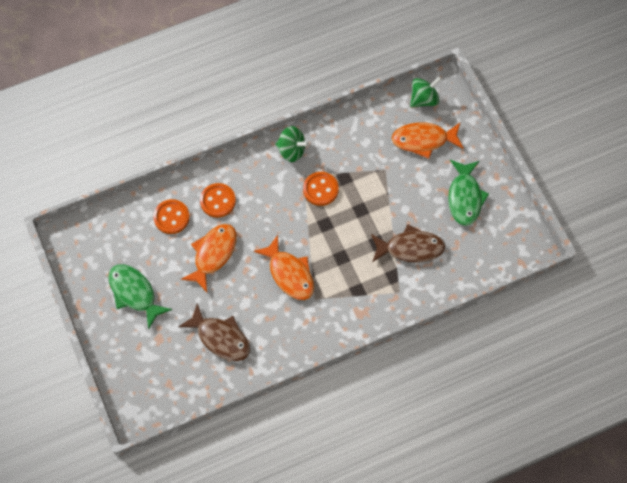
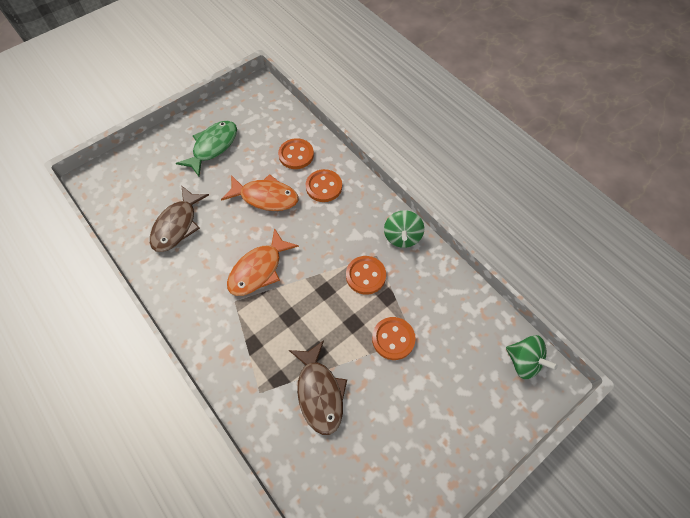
camera: 75 degrees right, 5 degrees down
(382, 184) = (393, 339): none -> orange button
(423, 140) = (468, 374): orange fish -> none
(465, 197) = (408, 446): green fish -> none

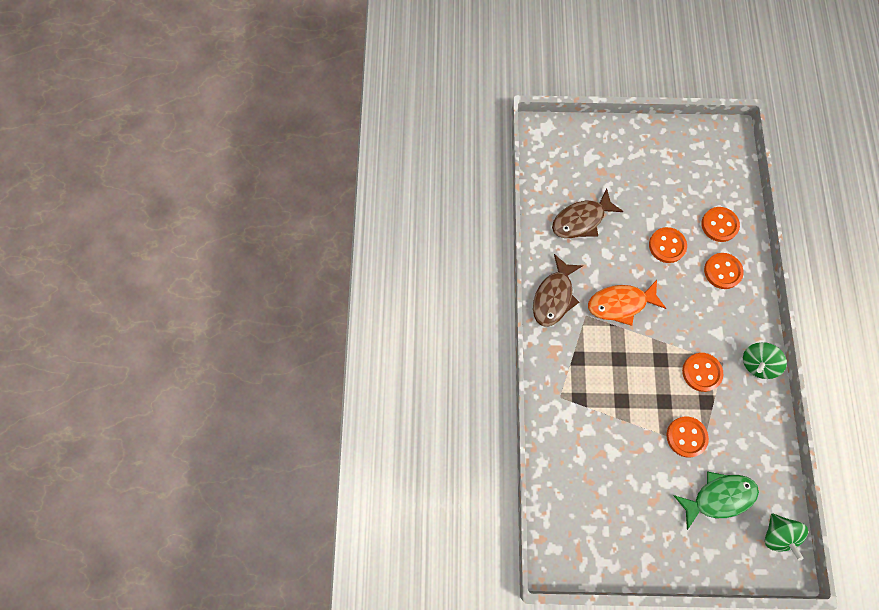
camera: 40 degrees right, 10 degrees up
(213, 147) = (653, 168): green fish -> green fish (718, 497)
(265, 197) = (667, 246): orange fish -> orange button
(319, 392) = (602, 431): brown fish -> brown fish (554, 297)

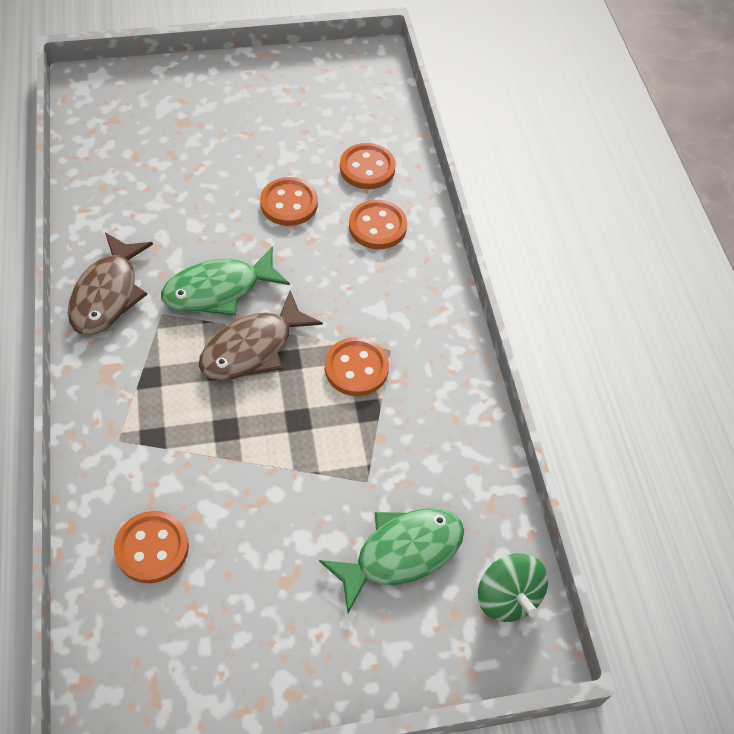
camera: 15 degrees left, 15 degrees down
(581, 220) = (152, 186): brown fish -> brown fish (253, 348)
(620, 304) = (219, 290): orange fish -> green fish
(686, 437) = (338, 467): orange button -> orange button (152, 548)
(756, 363) = (443, 343): green spinning top -> none

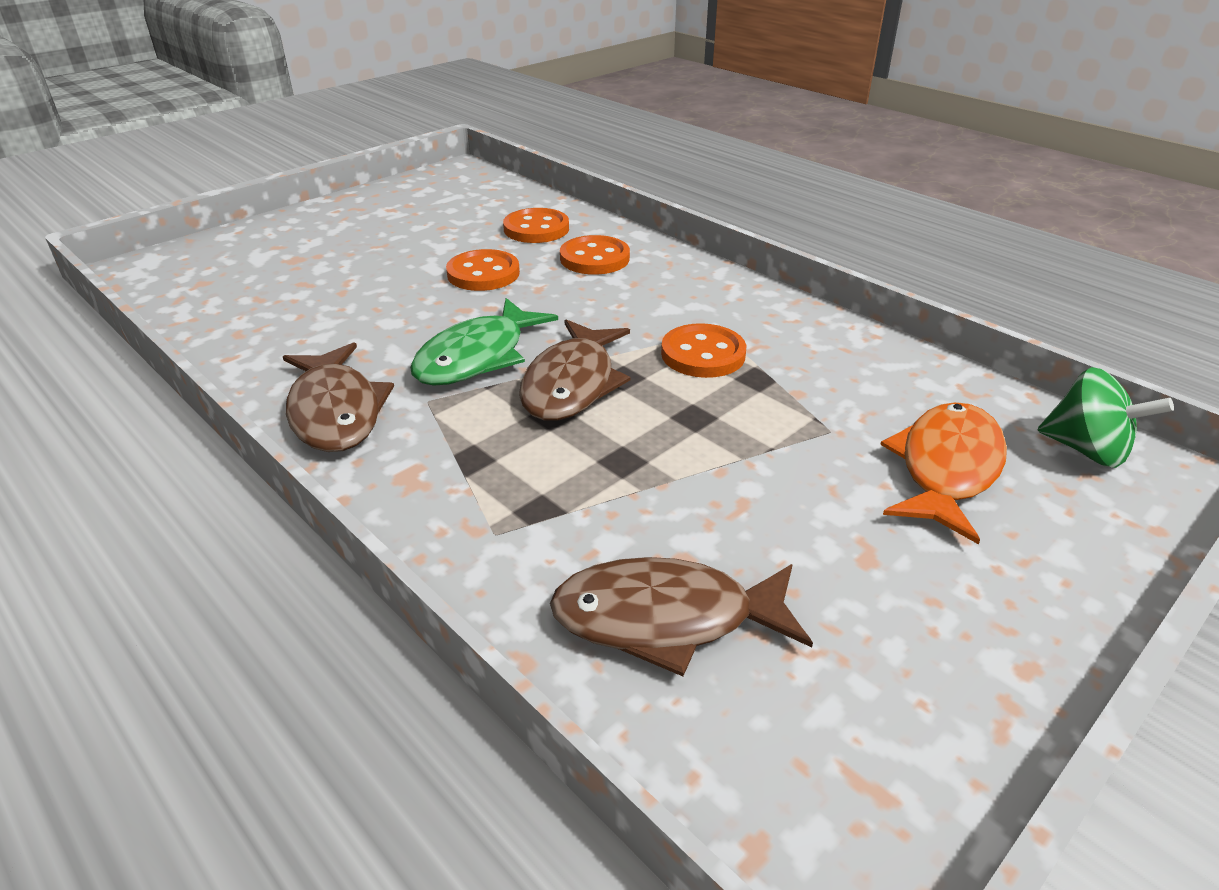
camera: 30 degrees left, 20 degrees down
(152, 548) = (666, 619): orange button -> brown fish
(401, 553) = (946, 469): green fish -> orange fish

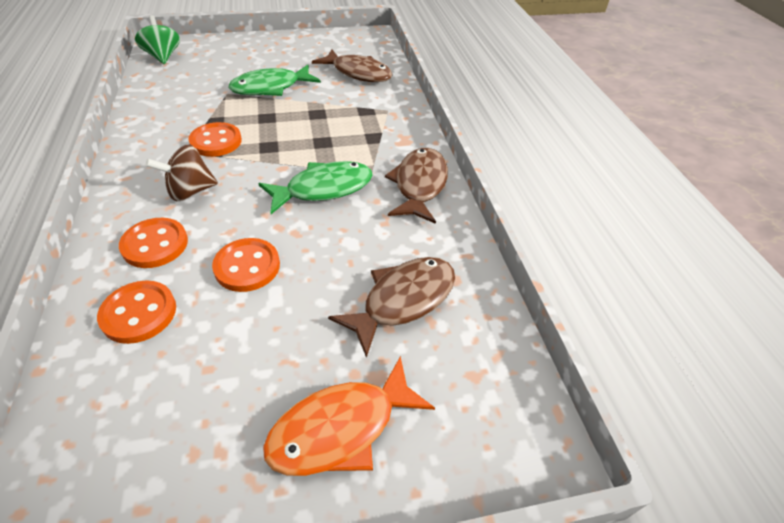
camera: 150 degrees left, 10 degrees up
(572, 384) = (295, 152): brown fish -> brown fish (403, 300)
(635, 299) = (190, 191): none -> brown spinning top
(781, 476) = (270, 88): none -> green fish
(946, 469) = (216, 69): orange fish -> orange fish (341, 428)

